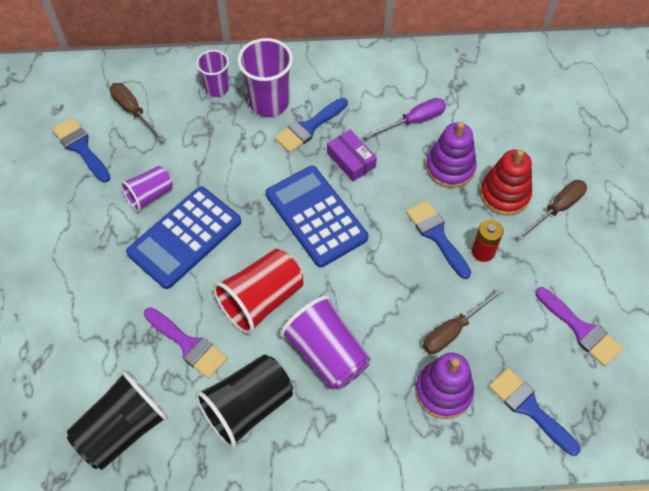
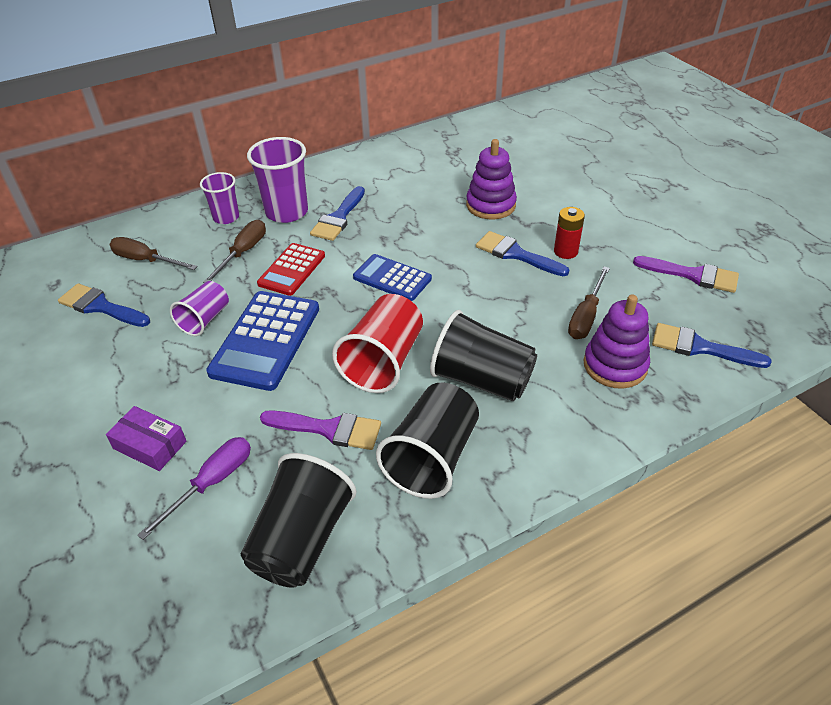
camera: 25 degrees left, 15 degrees down
(240, 171) = (292, 270): none -> red calculator
(316, 216) = (392, 278): blue calculator -> blue calculator, size x0.63
(327, 353) = (481, 379): purple cup -> black cup
(351, 160) = (396, 228): purple box -> purple box (150, 445)
(414, 121) = (434, 185): purple screwdriver -> purple screwdriver (212, 483)
(504, 194) = (552, 208): red stacking toy -> none
(557, 209) = (603, 203): brown screwdriver -> brown screwdriver (243, 253)

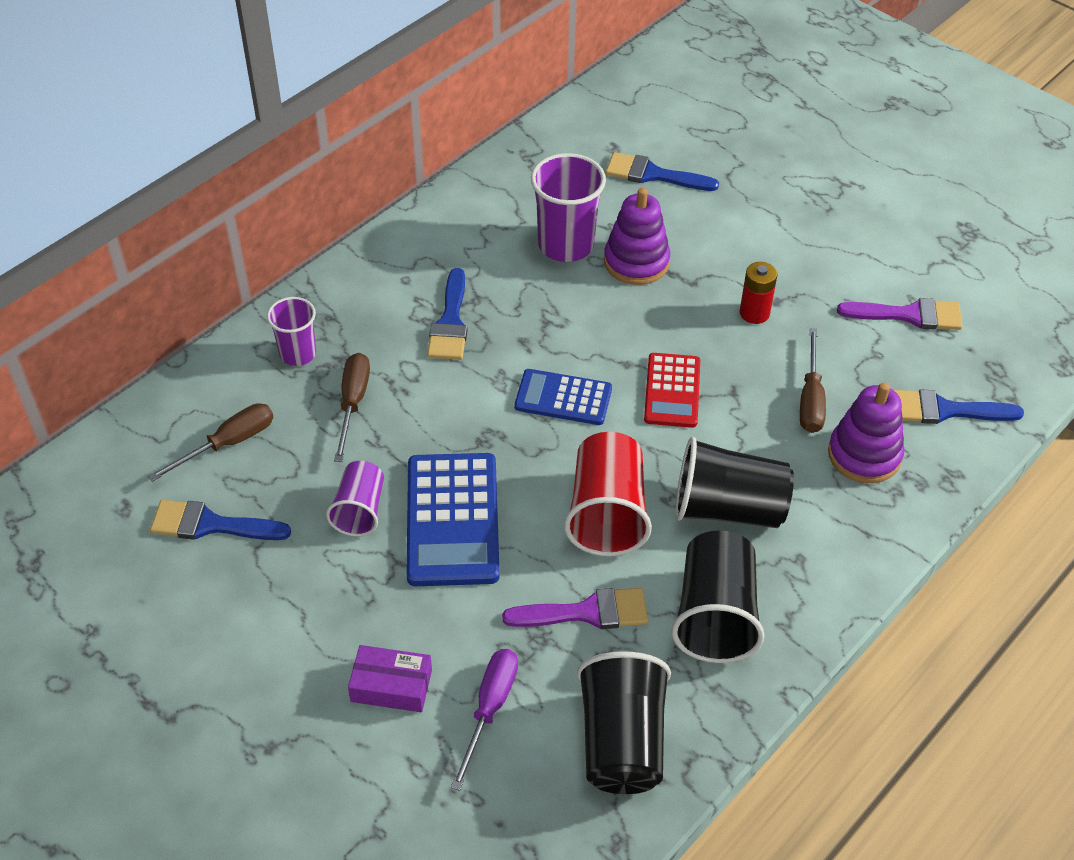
camera: 20 degrees left, 5 degrees up
(146, 260) = (228, 444): brown screwdriver -> brown screwdriver turned 135 degrees clockwise
(287, 212) = (376, 327): purple cup -> purple cup (566, 245)
(292, 270) = (431, 414): red calculator -> red calculator (672, 391)
(515, 254) = (697, 330): blue brush -> blue brush (653, 174)

